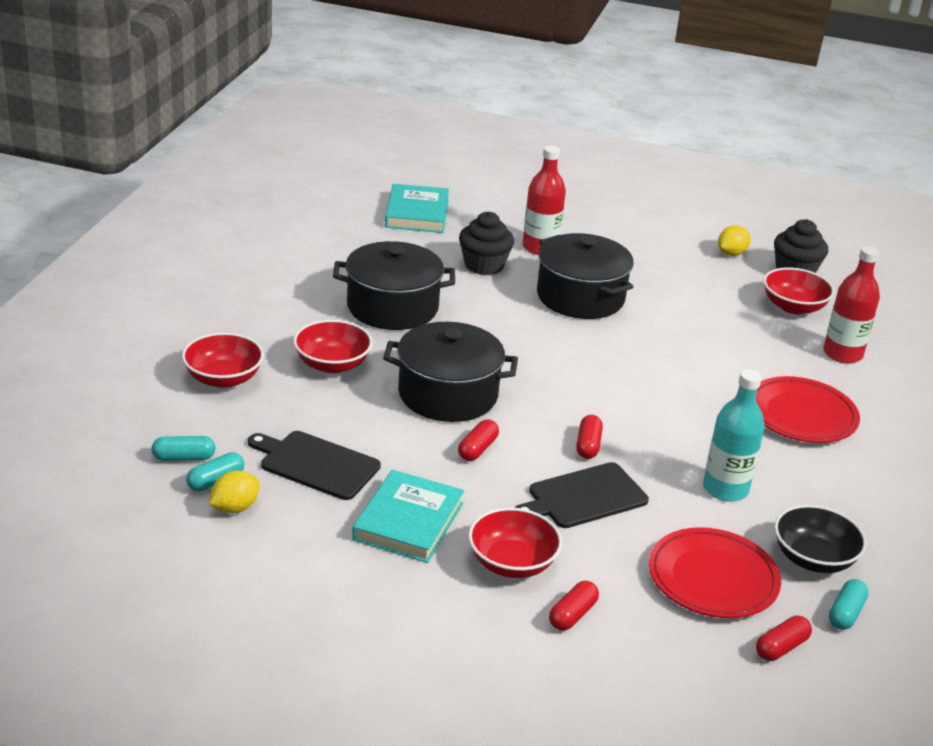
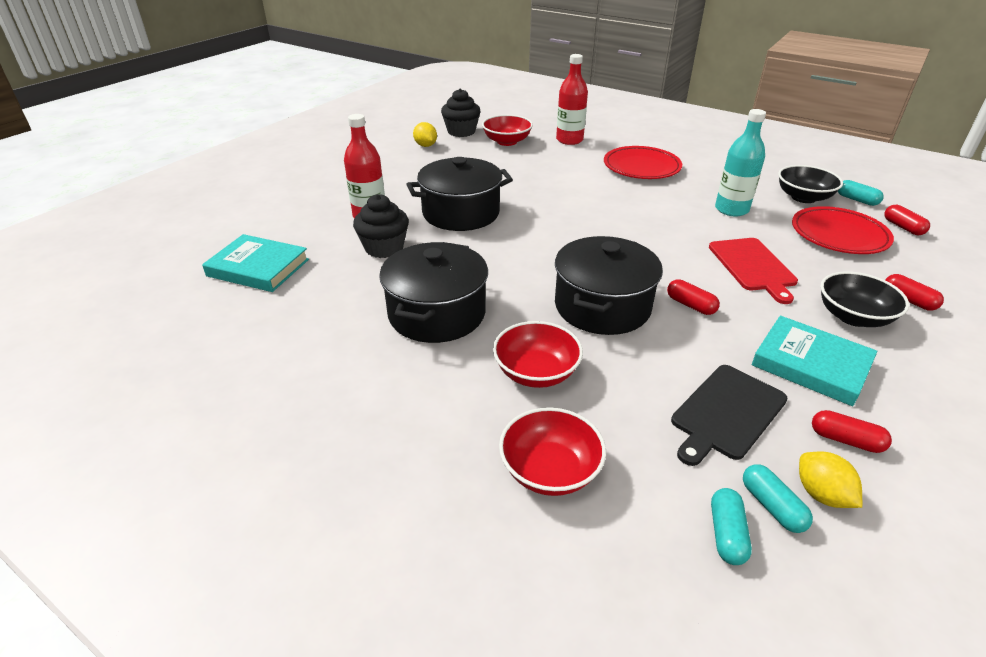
camera: 70 degrees left, 5 degrees up
(512, 563) = (853, 317): red bowl -> black bowl
(583, 497) = (753, 266): black cutting board -> red cutting board
(588, 445) = (681, 251): red capsule -> red capsule (845, 440)

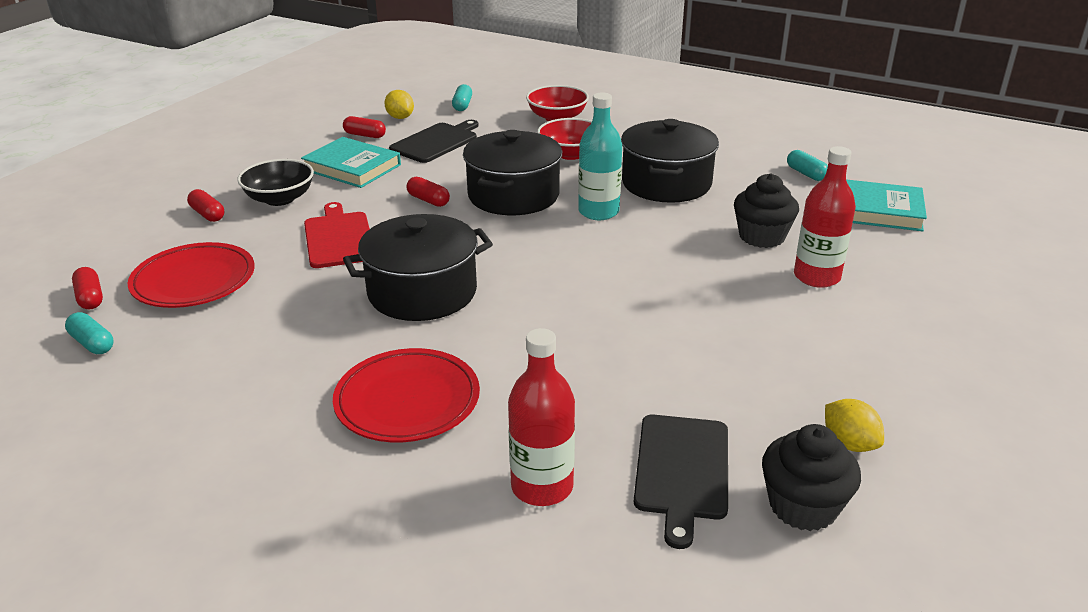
camera: 175 degrees right, 5 degrees down
(461, 213) = (695, 287): black pot -> black pot (422, 292)
(507, 141) = (682, 470): red bowl -> black cutting board
(731, 209) = (306, 314): turquoise bottle -> turquoise bottle (598, 212)
(772, 506) = (432, 113): turquoise capsule -> turquoise capsule (806, 174)
(803, 197) = (173, 343): black bowl -> none

